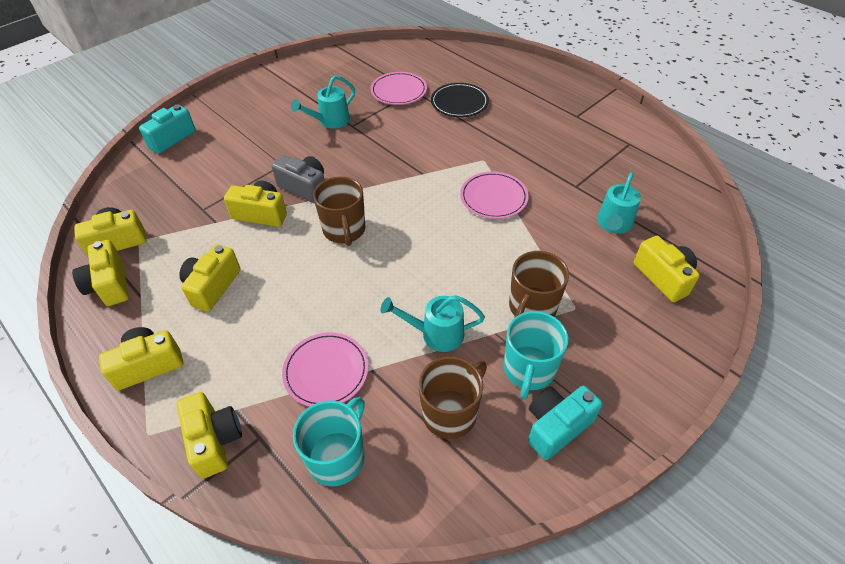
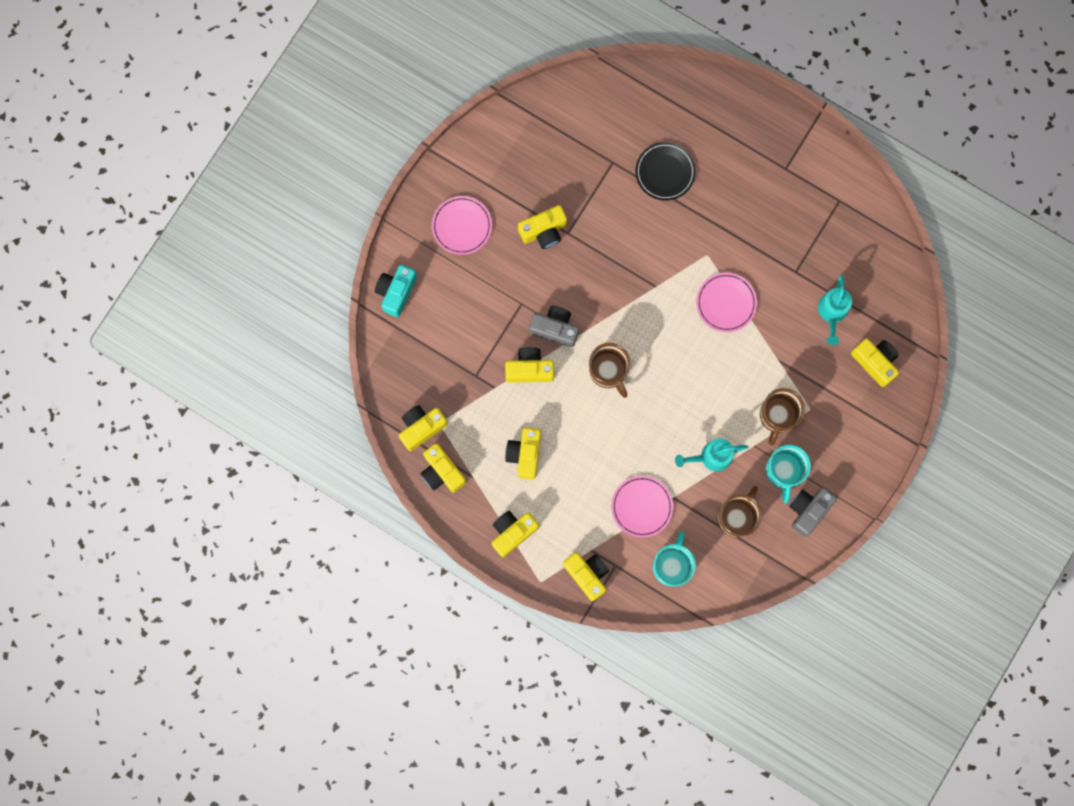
camera: 15 degrees left, 30 degrees up
(330, 121) = (544, 231): turquoise watering can -> yellow camera
(398, 91) = (597, 166): pink plate -> pink plate (462, 226)
(556, 426) = (808, 510): turquoise camera -> grey camera

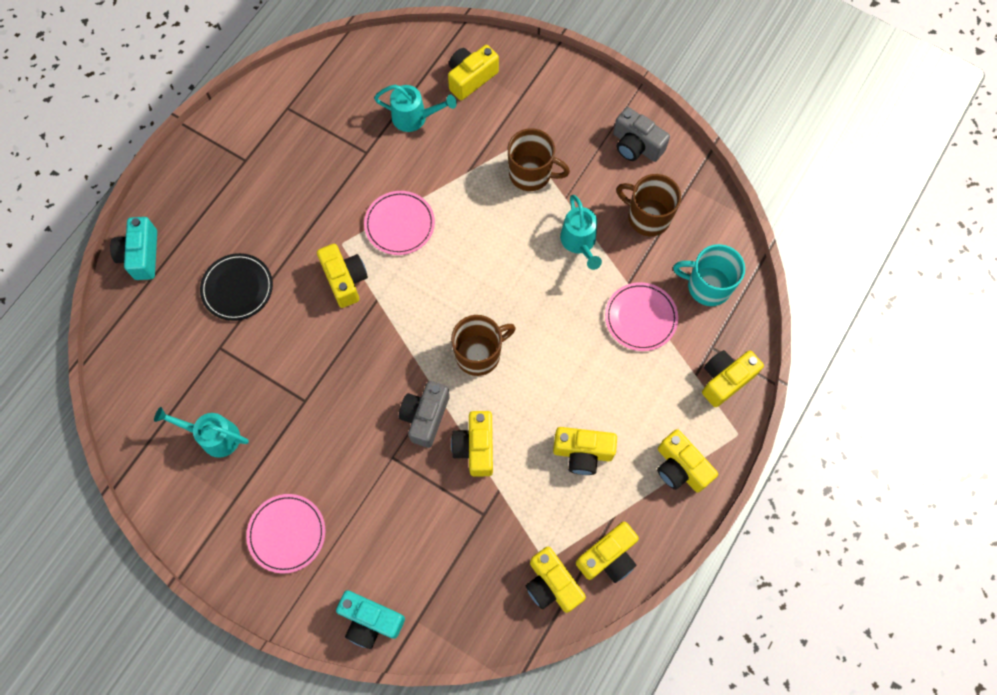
camera: 90 degrees left, 10 degrees down
(538, 165) = (214, 436): none -> turquoise watering can
(544, 231) = (300, 430): yellow camera -> yellow camera (345, 280)
(694, 92) = (141, 255): none -> turquoise camera
(783, 471) = (594, 169): turquoise mug -> none

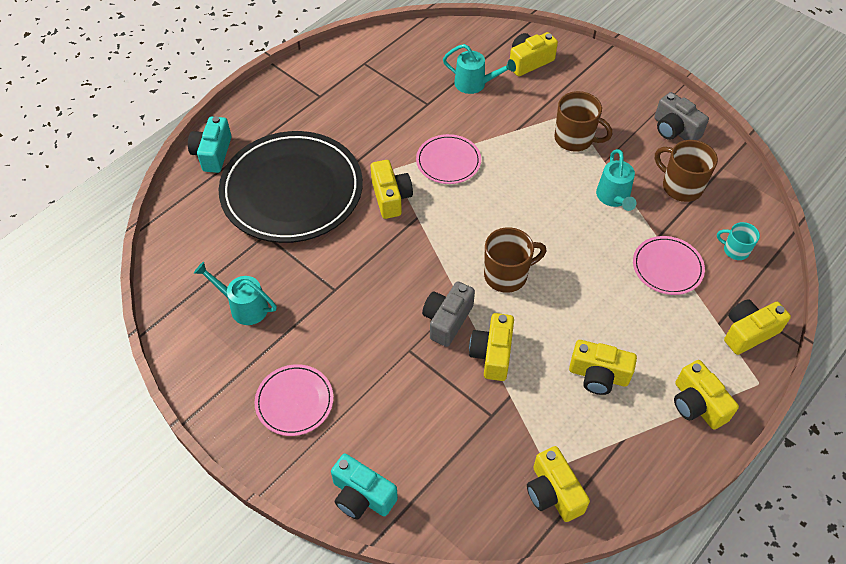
camera: 10 degrees right, 15 degrees down
(237, 288) = (292, 190): black plate -> black plate, size x2.13
(608, 557) = (615, 476): yellow camera -> none
(707, 286) = (735, 250): turquoise mug -> turquoise mug, size x0.60

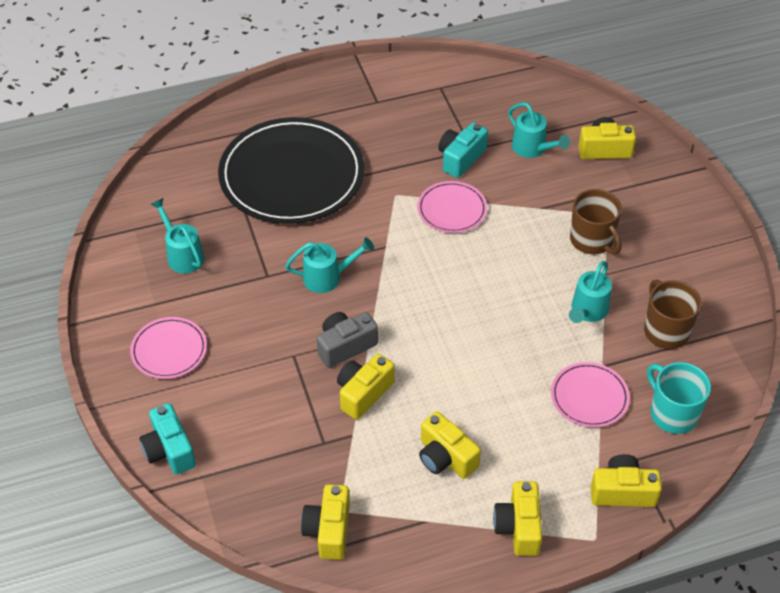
camera: 30 degrees right, 5 degrees down
(213, 154) = (247, 115): turquoise camera -> turquoise camera (460, 158)
(388, 266) = (328, 277): none -> turquoise watering can
(391, 197) = (374, 219): yellow camera -> none
(507, 275) = (429, 333): brown mug -> none
(674, 130) = (704, 275): grey camera -> none
(735, 250) = (672, 413): turquoise mug -> turquoise mug, size x1.67

